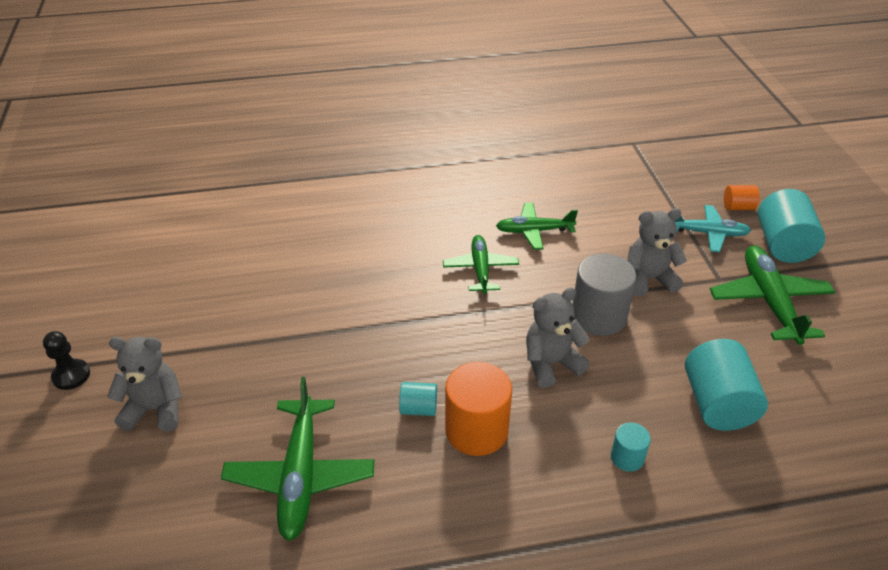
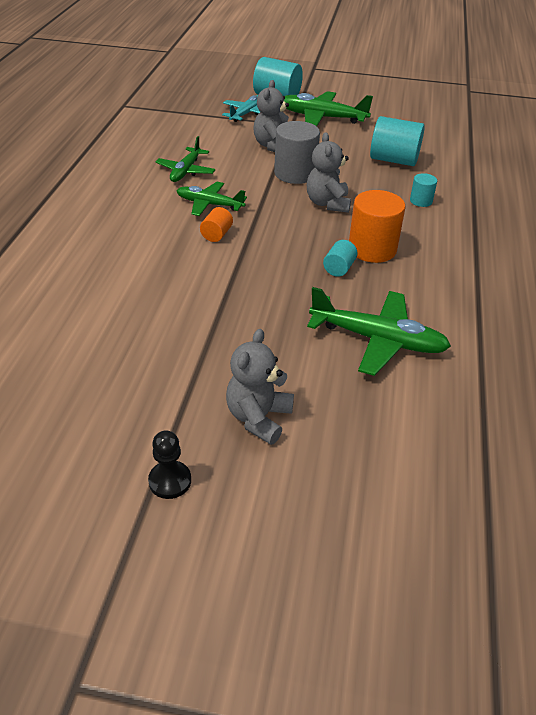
camera: 70 degrees left, 0 degrees up
(738, 207) = (230, 97): orange cylinder -> orange cylinder (216, 235)

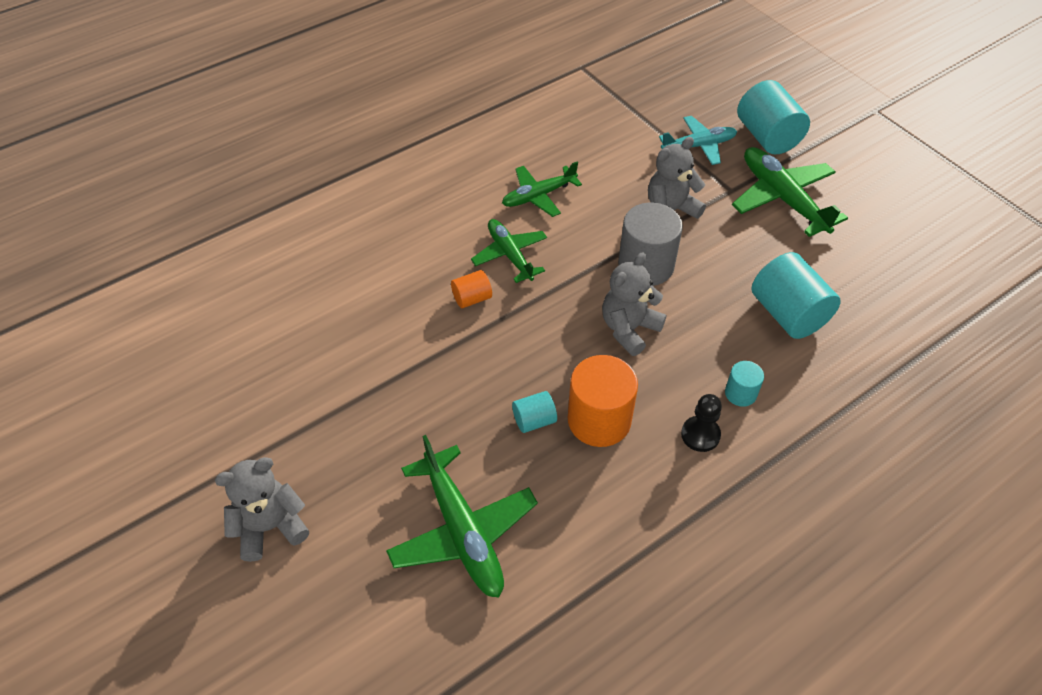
camera: 45 degrees right, 10 degrees up
(170, 481) = (149, 529): black pawn -> black pawn (700, 435)

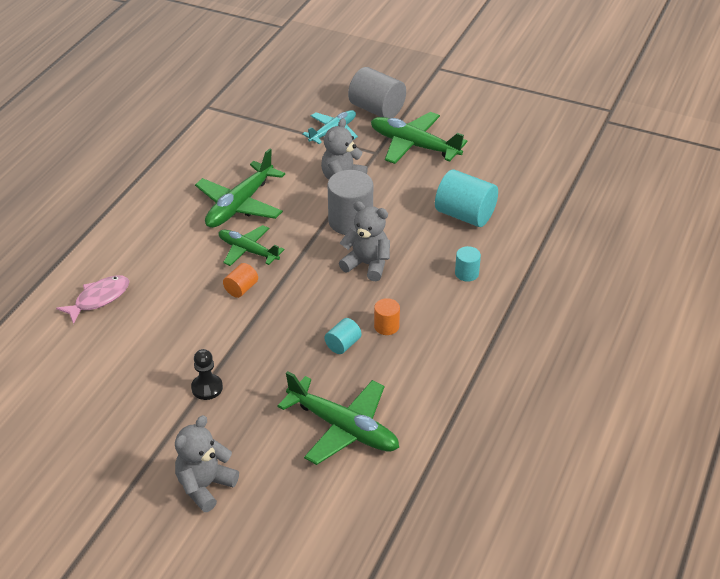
camera: 30 degrees left, 10 degrees down
(325, 247) = (99, 299): none -> pink fish
(539, 196) = (240, 204): green plane -> green plane, size x1.55
(599, 420) = (386, 326): orange cylinder -> orange cylinder, size x0.51
(629, 329) = (367, 264): grey teddy bear -> grey teddy bear turned 105 degrees clockwise
(700, 435) = (458, 307): black pawn -> black pawn (207, 388)
(767, 137) = (377, 109): turquoise cylinder -> grey cylinder

